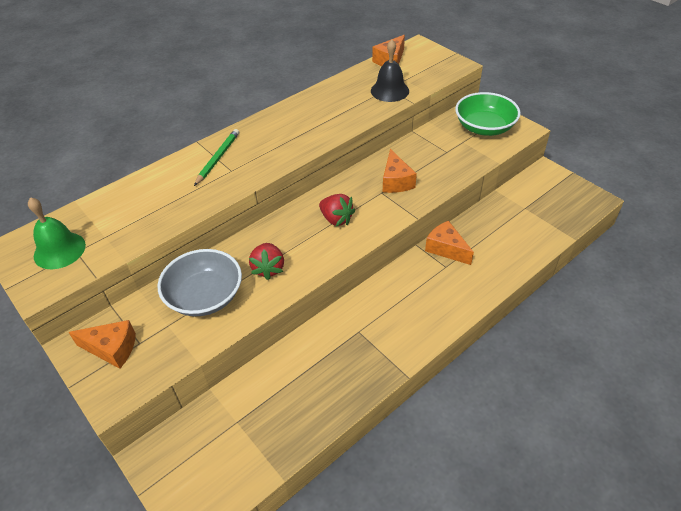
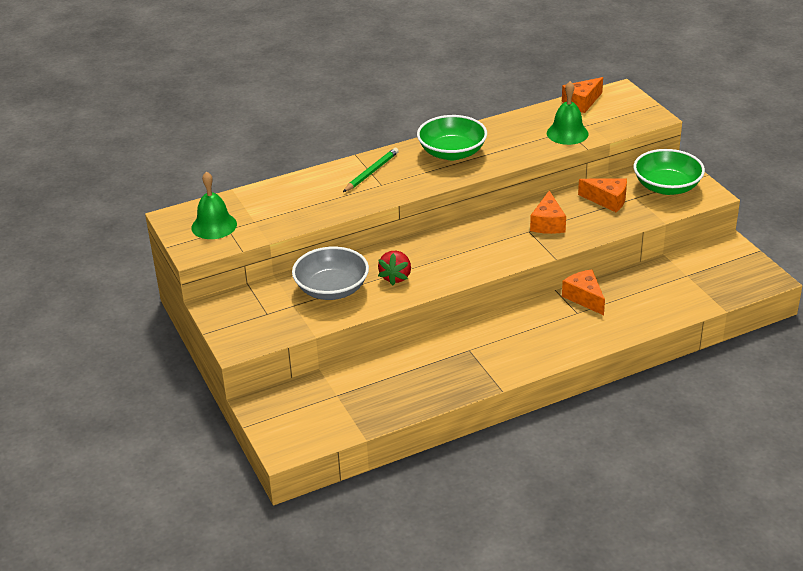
camera: 15 degrees right, 10 degrees down
(112, 349) = (243, 314): orange cheese -> orange cheese (607, 200)
(291, 125) = (452, 152): none -> green bowl
(336, 219) = (474, 247): red strawberry -> none
(389, 91) = (567, 133): black bell -> green bell

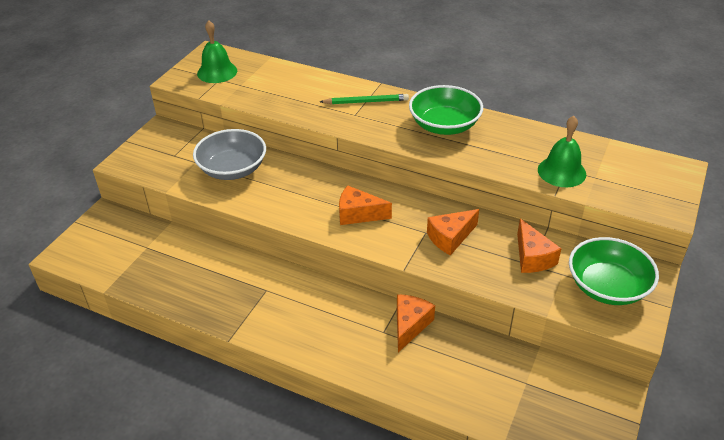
camera: 50 degrees right, 5 degrees up
(396, 277) = (280, 192): red strawberry -> none
(582, 102) = (623, 155): orange cheese -> orange cheese (358, 214)

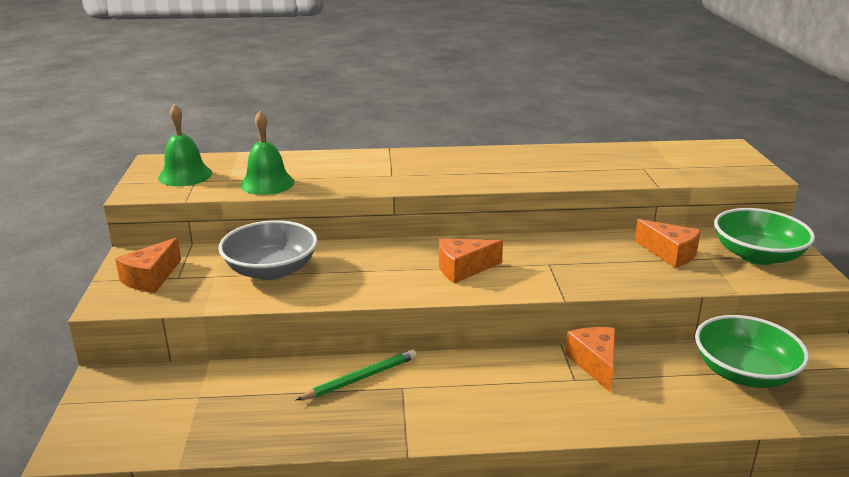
camera: 30 degrees left, 15 degrees down
(366, 102) = (391, 163): green pencil -> green pencil (360, 378)
(444, 125) = (494, 163): green bowl -> green bowl (744, 373)
(450, 238) = (578, 261): orange cheese -> orange cheese (151, 278)
(561, 171) = (642, 170): green bell -> green bell (267, 183)

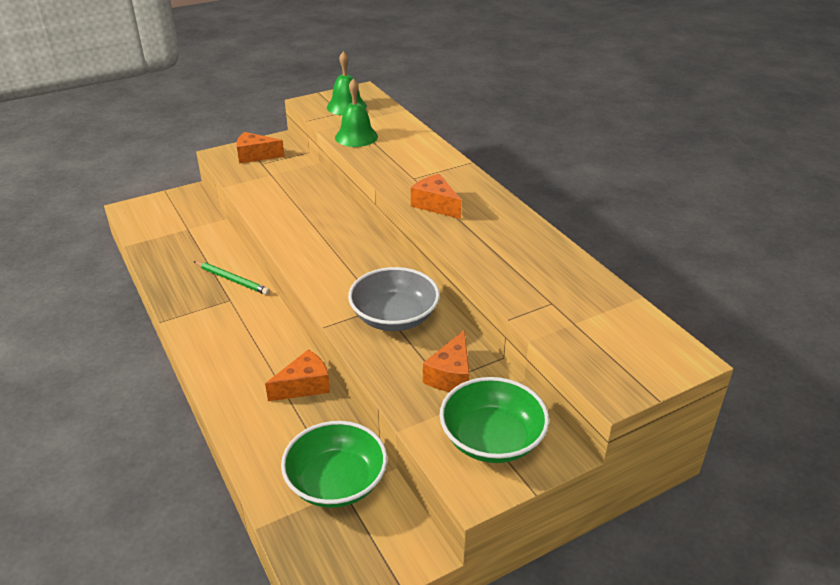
camera: 65 degrees right, 10 degrees up
(271, 270) = (290, 190): grey bowl -> grey bowl (394, 317)
(463, 269) = (343, 266): orange cheese -> orange cheese (435, 205)

